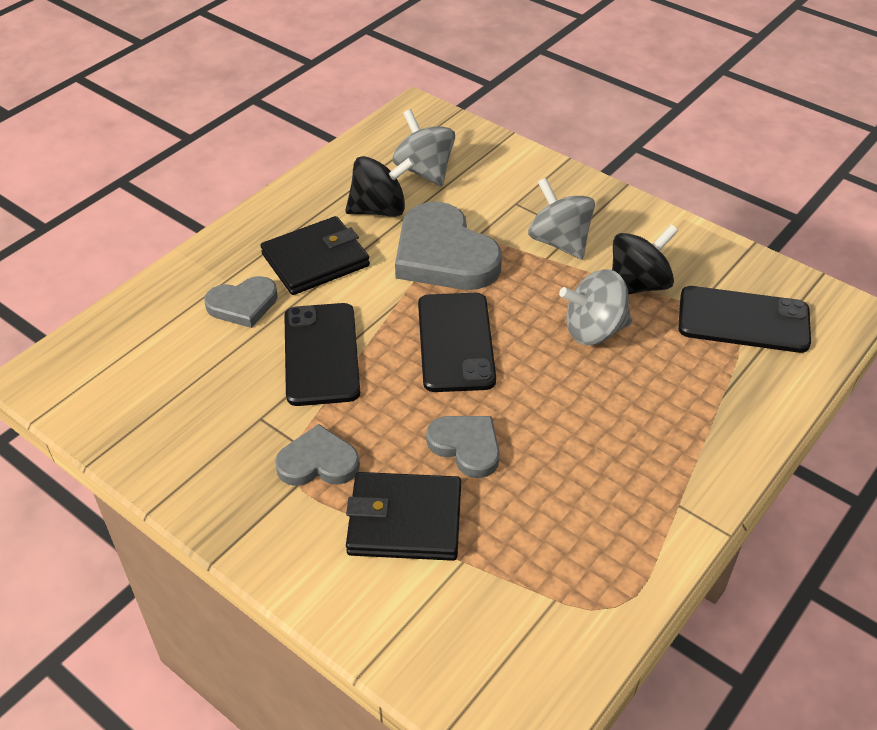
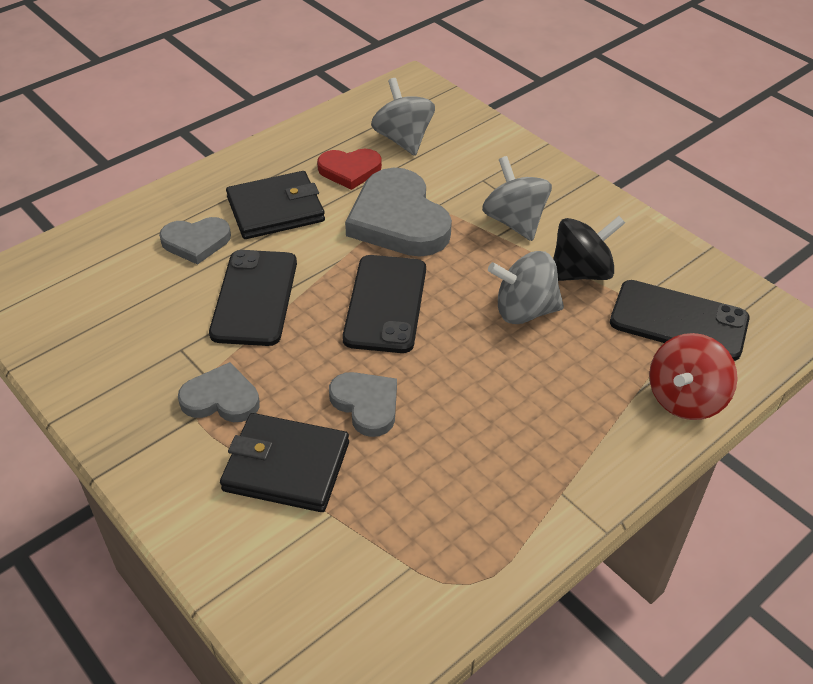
camera: 10 degrees right, 0 degrees up
(379, 210) = (349, 170): black spinning top -> red heart
(769, 395) = (685, 399): none -> red spinning top

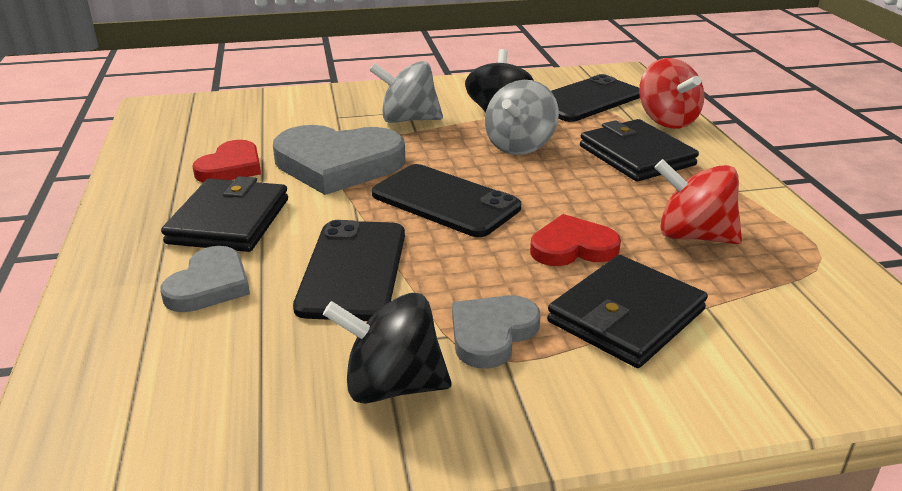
camera: 60 degrees left, 15 degrees down
(140, 372) = (392, 386): none -> black spinning top
(255, 298) = (353, 270): black phone -> black phone turned 60 degrees clockwise
(366, 404) = (572, 247): grey heart -> red heart
(403, 139) = (229, 132): grey spinning top -> none
(442, 479) = (693, 236): none -> red spinning top
(575, 397) = (636, 156): none -> black wallet

